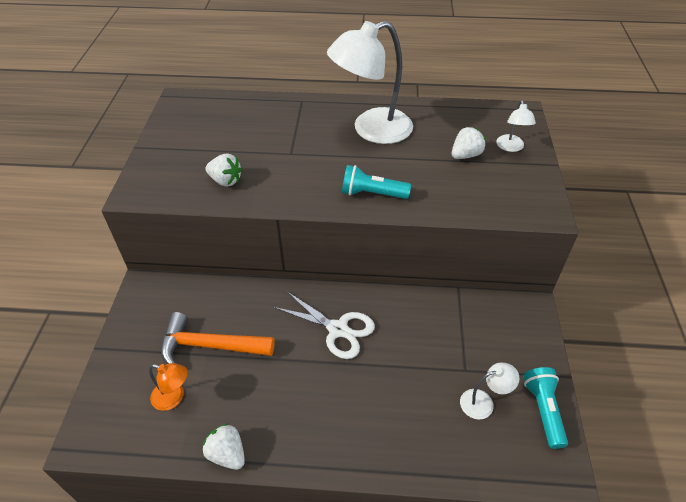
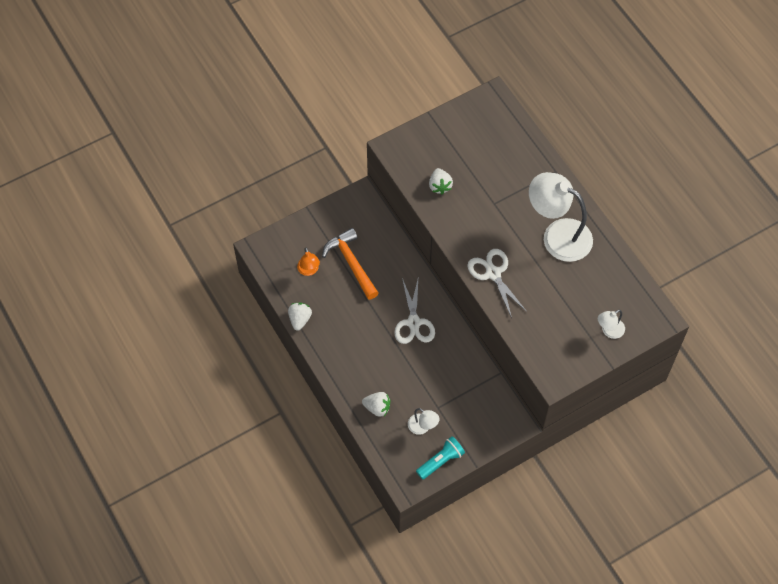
camera: 55 degrees right, 15 degrees up
(372, 194) = (493, 273): turquoise flashlight -> white scissors
(465, 155) = (576, 307): white strawberry -> white strawberry (377, 408)

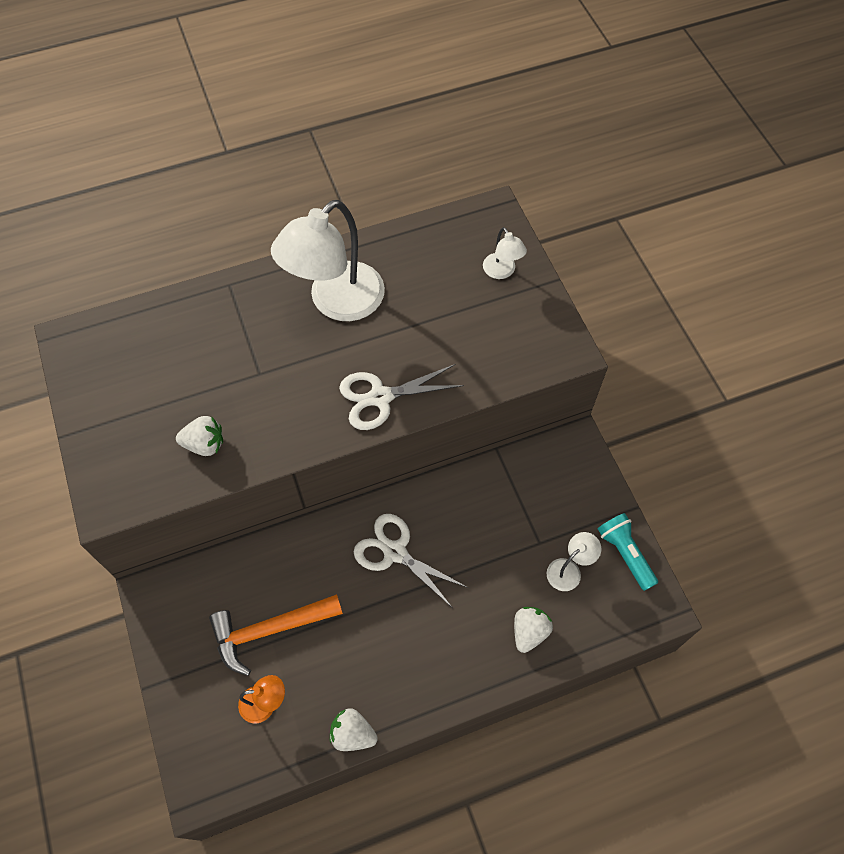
camera: 80 degrees left, 0 degrees up
(413, 322) = (395, 552): white scissors -> white scissors turned 150 degrees counterclockwise

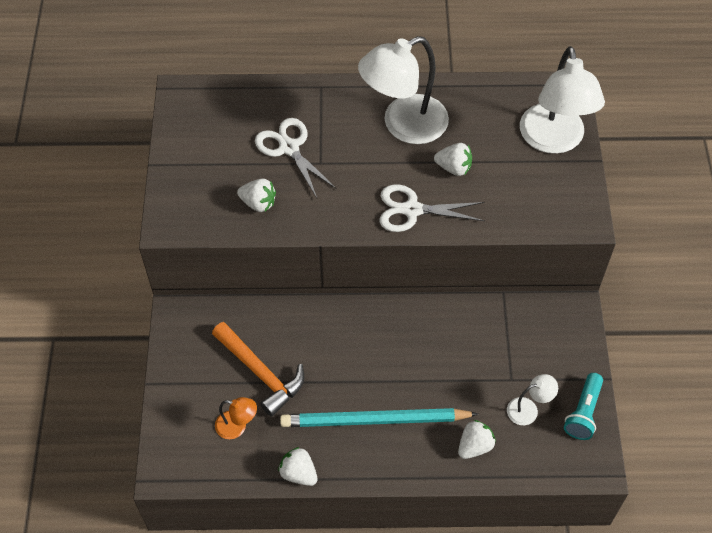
camera: 20 degrees right, 5 degrees down
(269, 630) = (260, 373): orange hammer -> orange hammer turned 135 degrees counterclockwise
(395, 552) = (385, 347): white scissors -> white scissors (289, 148)
(408, 334) = (454, 168): none -> white strawberry
(413, 641) = (374, 420): none -> turquoise pencil
(502, 272) = (553, 140): white lamp -> white lamp, size x2.22
(625, 554) = (583, 412): turquoise flashlight -> turquoise flashlight turned 150 degrees counterclockwise

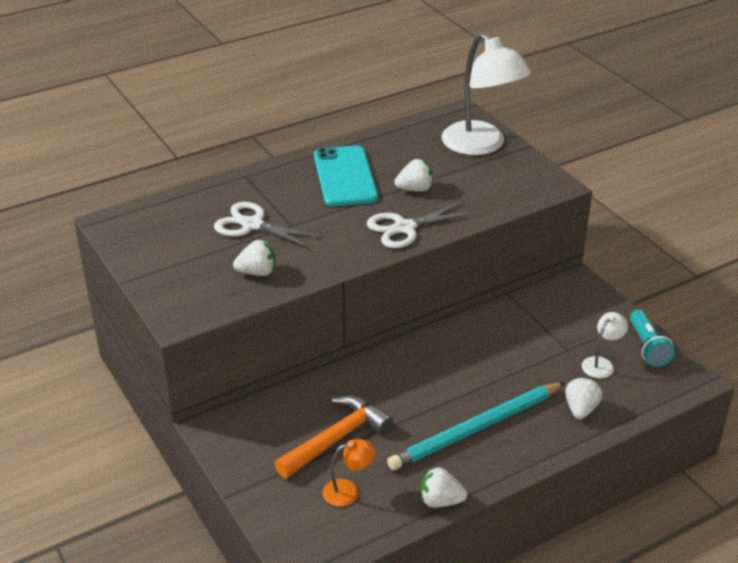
camera: 30 degrees left, 20 degrees down
(260, 373) = (336, 439): orange hammer -> orange hammer turned 60 degrees counterclockwise
(403, 125) = (345, 176): white lamp -> turquoise phone

